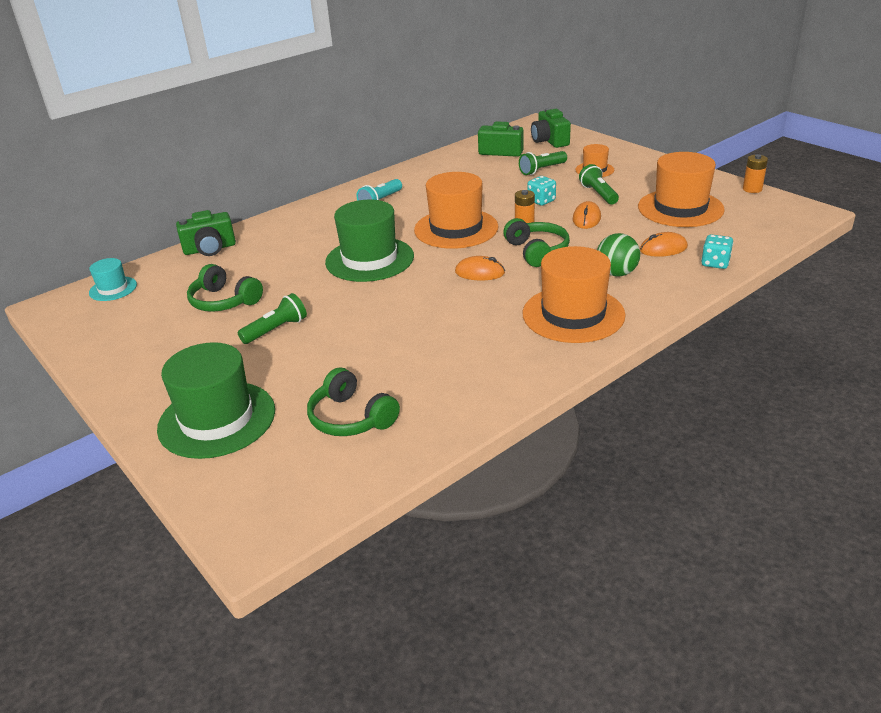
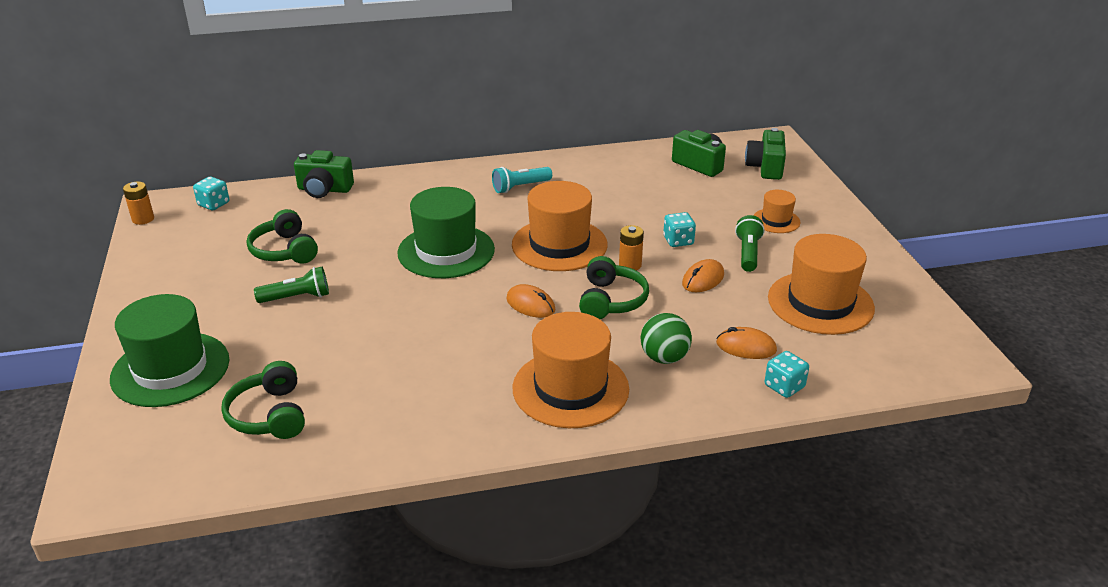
camera: 25 degrees right, 0 degrees up
(113, 289) = (214, 204): turquoise hat -> turquoise dice
(542, 170) = (718, 202): green flashlight -> none
(752, 189) = (934, 307): orange battery -> orange battery (143, 219)

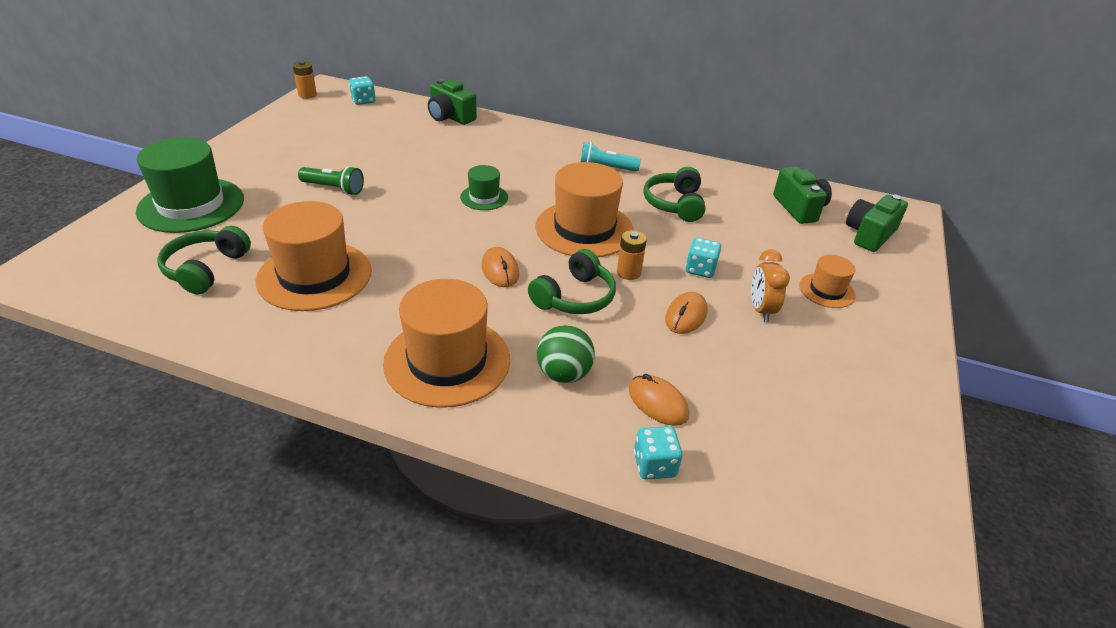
camera: 30 degrees right, 5 degrees up
(284, 250) = (368, 151): green headphones -> green headphones (674, 204)
(446, 251) = (484, 197): green hat -> green hat, size x0.51
(703, 279) = (685, 316): orange mouse -> orange mouse turned 45 degrees counterclockwise
(748, 253) = (761, 310): green flashlight -> orange clock
(820, 303) = (790, 395): orange hat -> orange hat (314, 275)

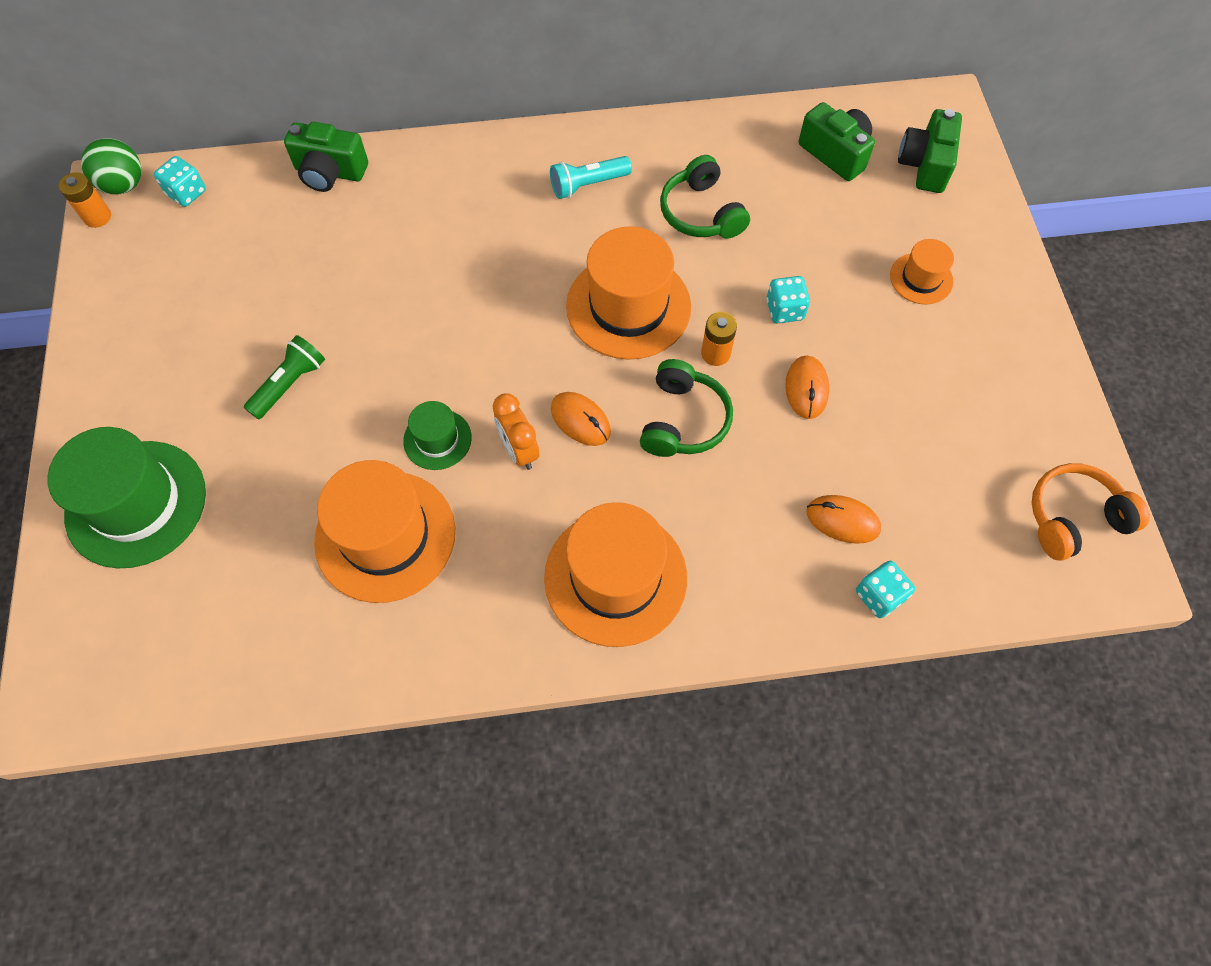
camera: 25 degrees left, 25 degrees up
(206, 269) = (253, 593): green headphones -> none
(334, 189) = (290, 384): green flashlight -> green flashlight turned 45 degrees counterclockwise
(484, 197) = (481, 309): green hat -> green hat (437, 439)
(564, 374) = (737, 532): green ball -> green ball (124, 185)
(761, 310) = (873, 341): orange clock -> orange clock (519, 450)
(883, 491) = (1073, 517): none -> orange headphones

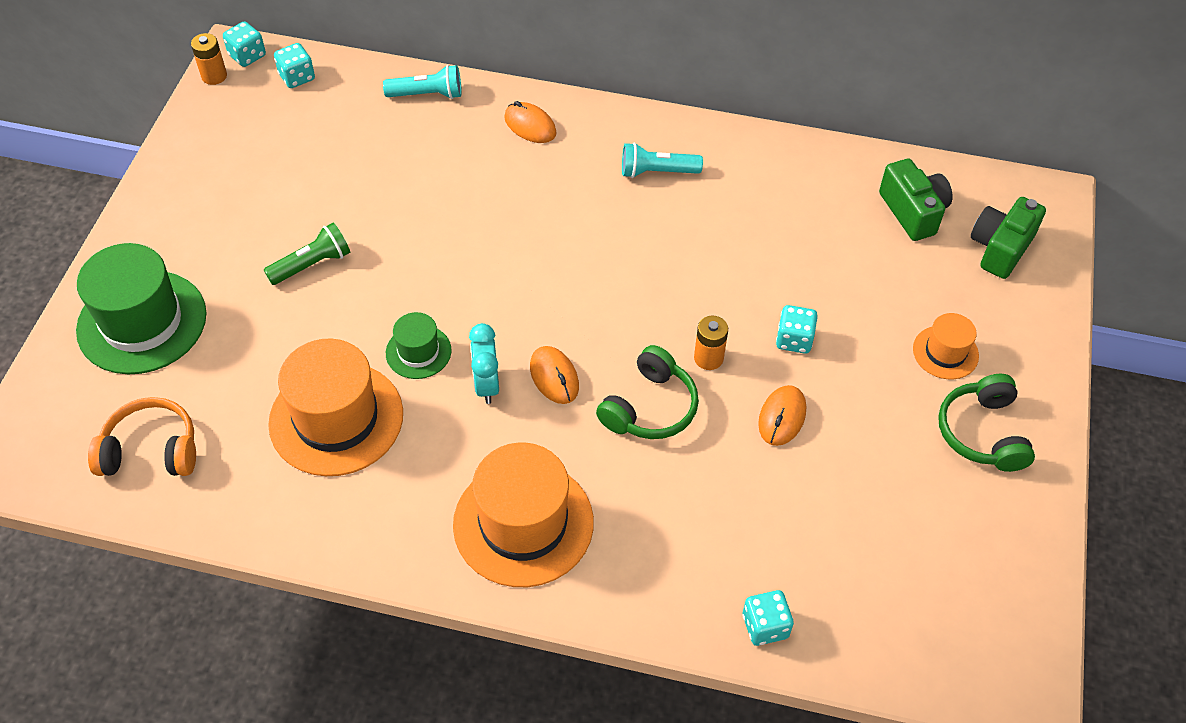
camera: 20 degrees right, 10 degrees down
(124, 185) = (247, 56): green ball -> turquoise dice
(330, 172) = (427, 94): green camera -> turquoise flashlight
(519, 450) = (487, 385): orange clock -> turquoise clock
(628, 306) = (645, 291): orange hat -> none
(701, 213) = (753, 228): green headphones -> green headphones (982, 433)
(842, 520) = (761, 547): orange mouse -> orange mouse (530, 125)
(1073, 517) = (997, 623): orange headphones -> orange headphones (151, 450)

